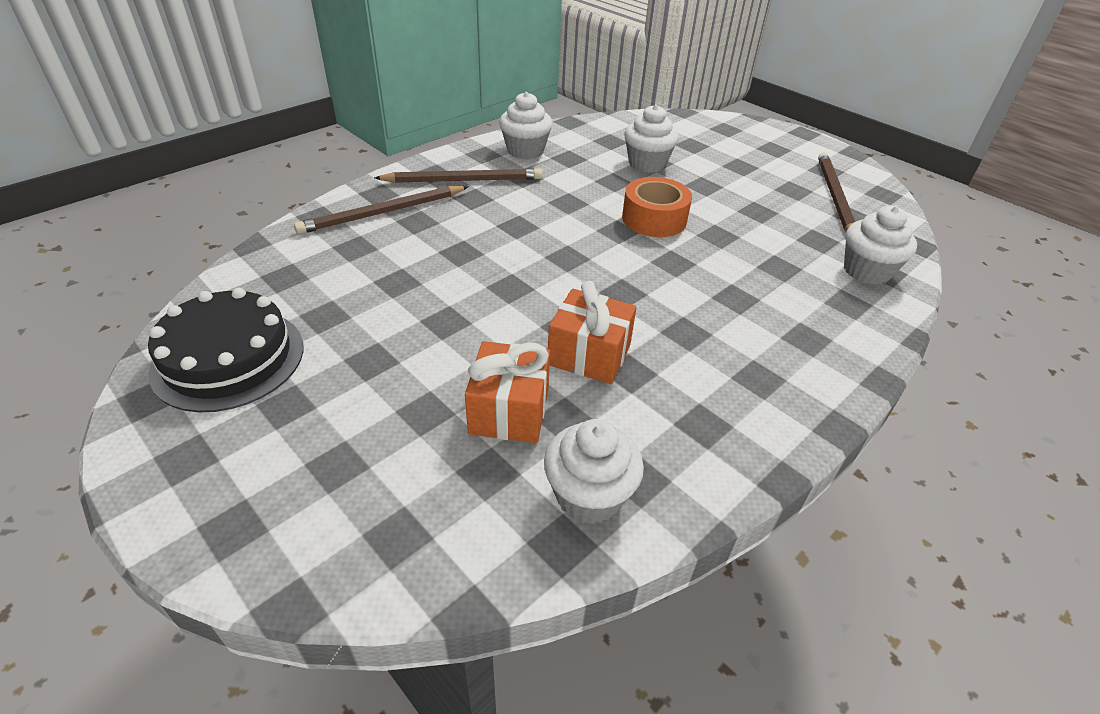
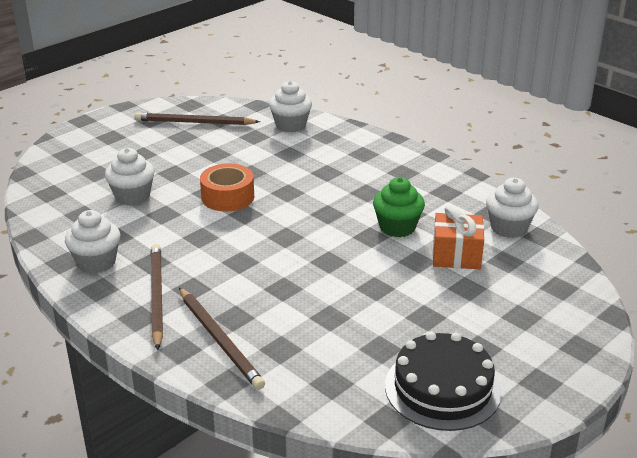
camera: 90 degrees left, 10 degrees down
(589, 355) = (397, 227): orange gift -> green cupcake

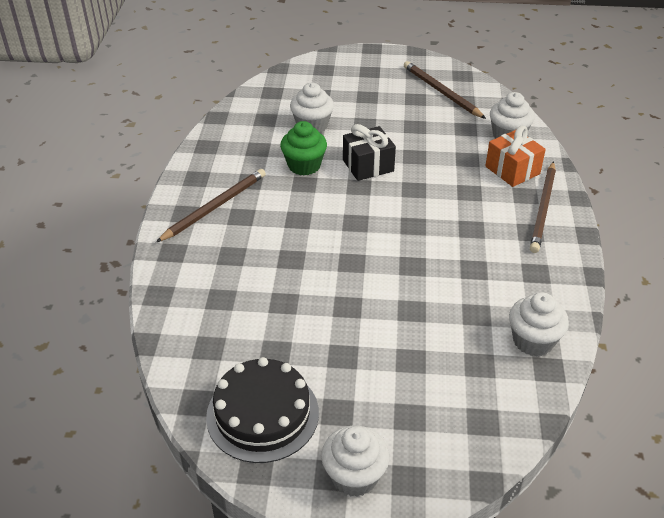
camera: 50 degrees right, 10 degrees up
(96, 262) = (221, 159): white cupcake -> white cupcake (354, 476)
(220, 340) = (199, 264): brown pencil -> brown pencil (543, 209)
(228, 197) = (368, 166): orange tape -> black gift
(397, 227) = (444, 273): green cupcake -> green cupcake (304, 165)
(456, 255) = (448, 329): orange gift -> orange gift (512, 170)

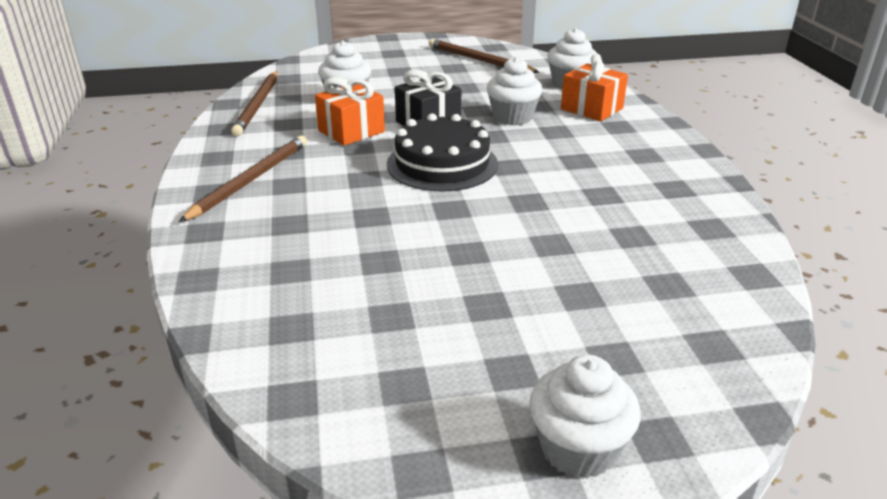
camera: 15 degrees left, 10 degrees down
(262, 414) = (403, 395): black cake -> black cake (442, 164)
(304, 165) = (351, 131): green cupcake -> orange gift
(533, 341) = (716, 250): white cupcake -> white cupcake (512, 117)
(543, 209) = (645, 134): brown pencil -> brown pencil (258, 105)

